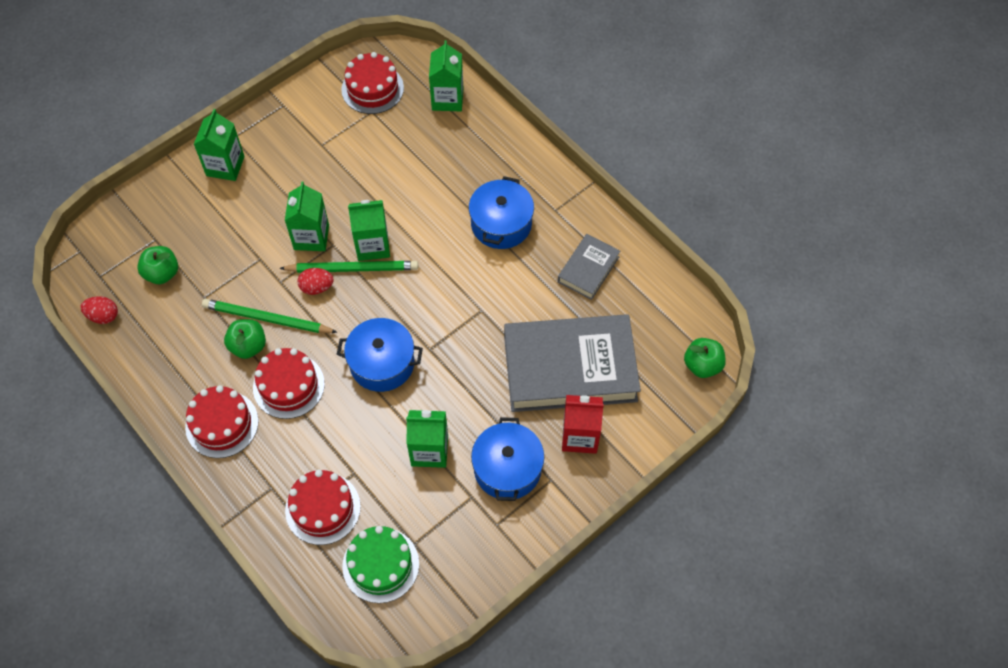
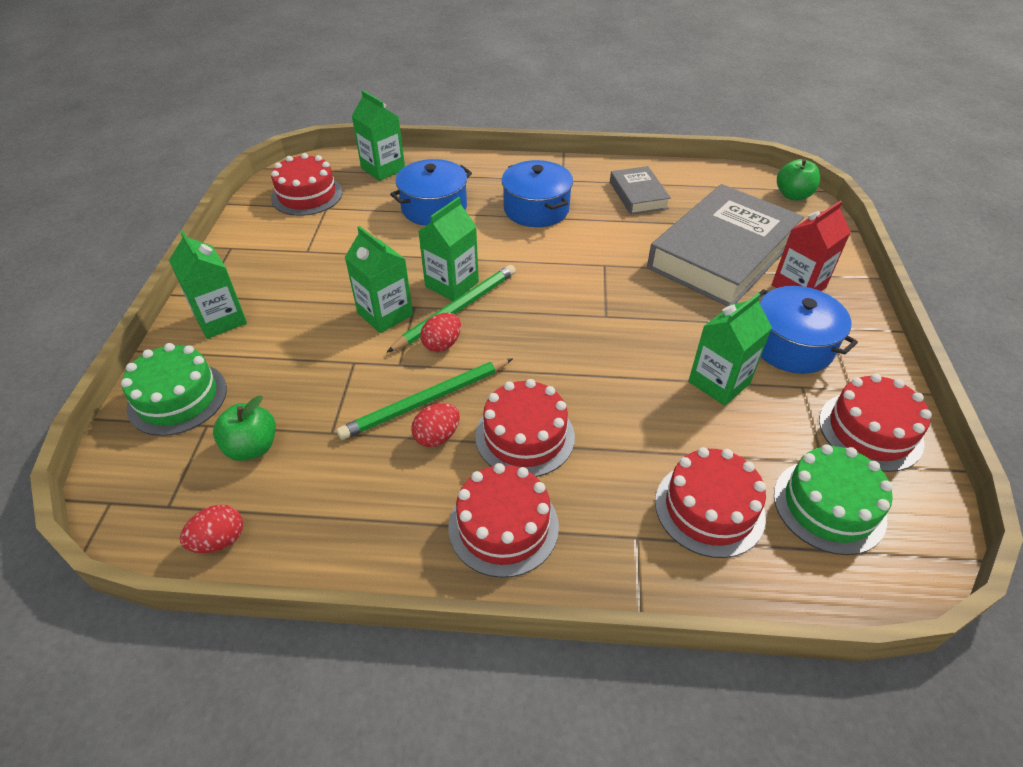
camera: 45 degrees left, 15 degrees down
(158, 209) = (177, 398): none -> green cake
(248, 346) = (437, 436): green apple -> red egg
(382, 363) = (583, 354): blue pot -> blue pot (434, 208)
(466, 554) = (870, 431): none -> red cake

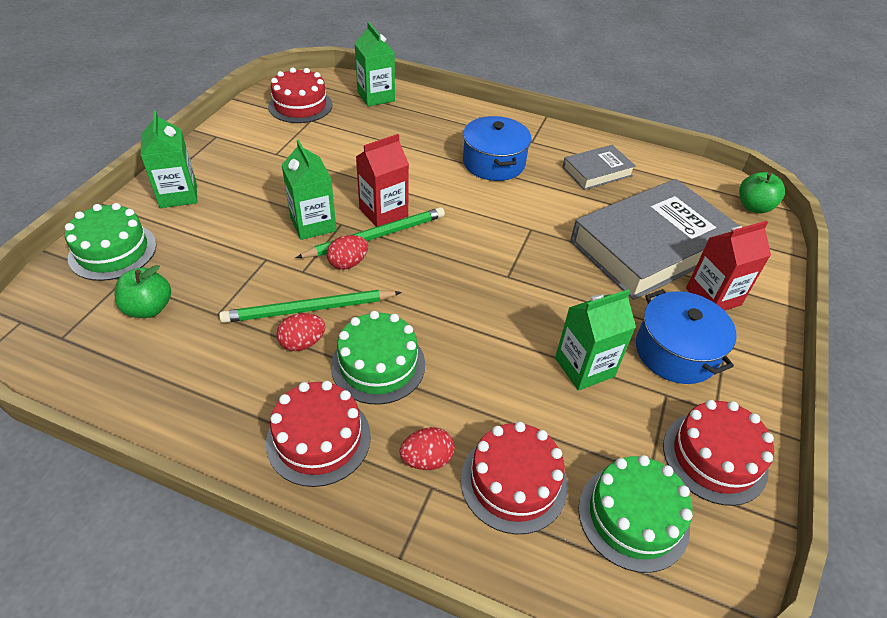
camera: 15 degrees right, 0 degrees up
(219, 540) = (85, 378): red egg -> red egg (427, 459)
(434, 208) = (402, 141): blue pot -> none
(452, 284) = (383, 212): green carton -> red carton
(524, 436) = (378, 365): red cake -> green cake
(638, 195) = (597, 171): grey book -> grey book turned 60 degrees clockwise

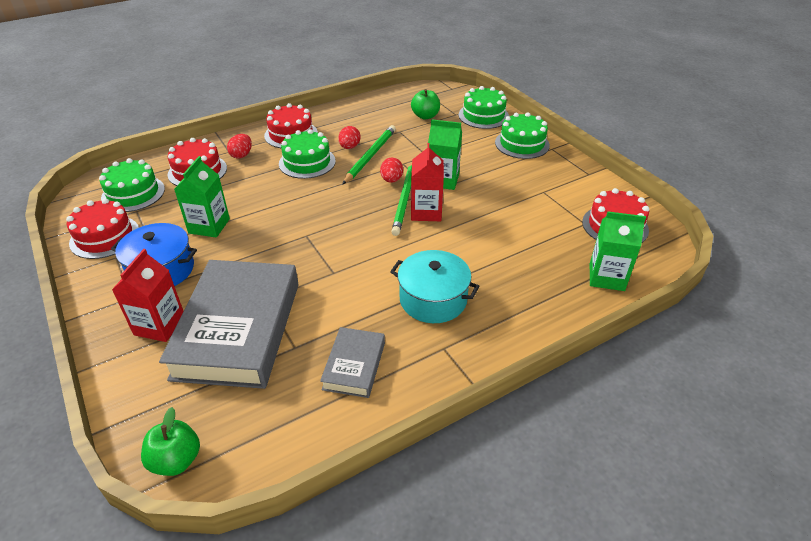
camera: 130 degrees right, 5 degrees down
(178, 195) = (522, 144): green carton -> green cake
(493, 163) = (433, 299): blue pot -> turquoise pot

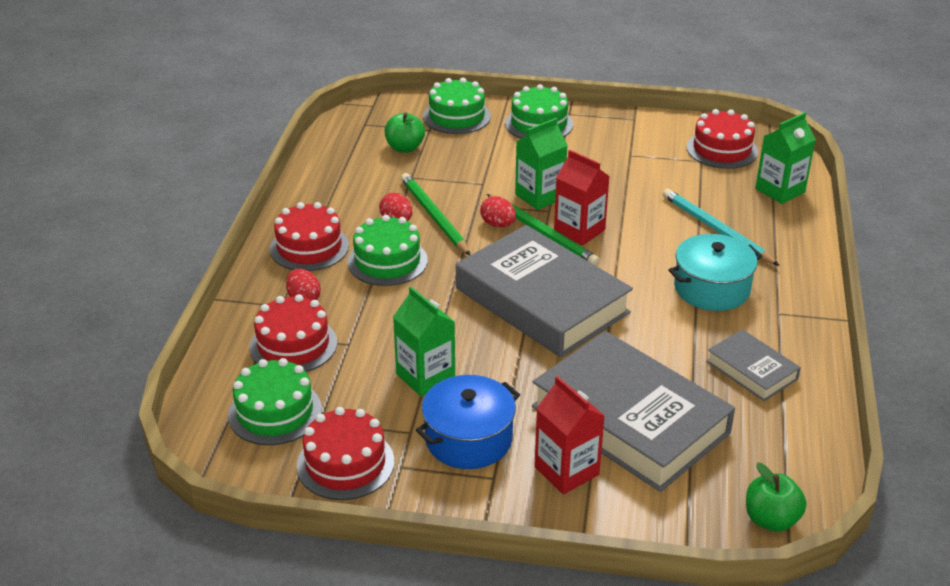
camera: 50 degrees left, 5 degrees down
(331, 232) = (542, 300): none -> grey book
(509, 269) = (716, 230): none -> turquoise pencil

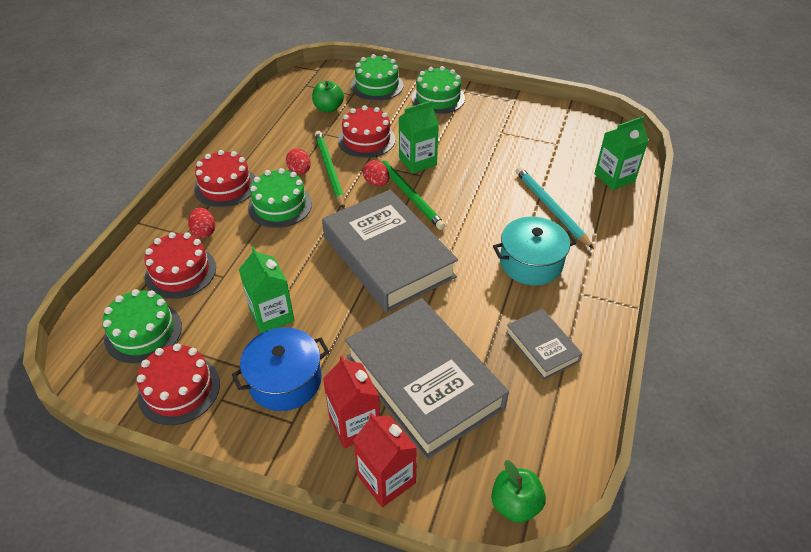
camera: 10 degrees right, 10 degrees up
(579, 231) = (439, 196): red carton -> red carton (386, 479)
(722, 149) = (577, 135): red cake -> red cake (366, 140)

